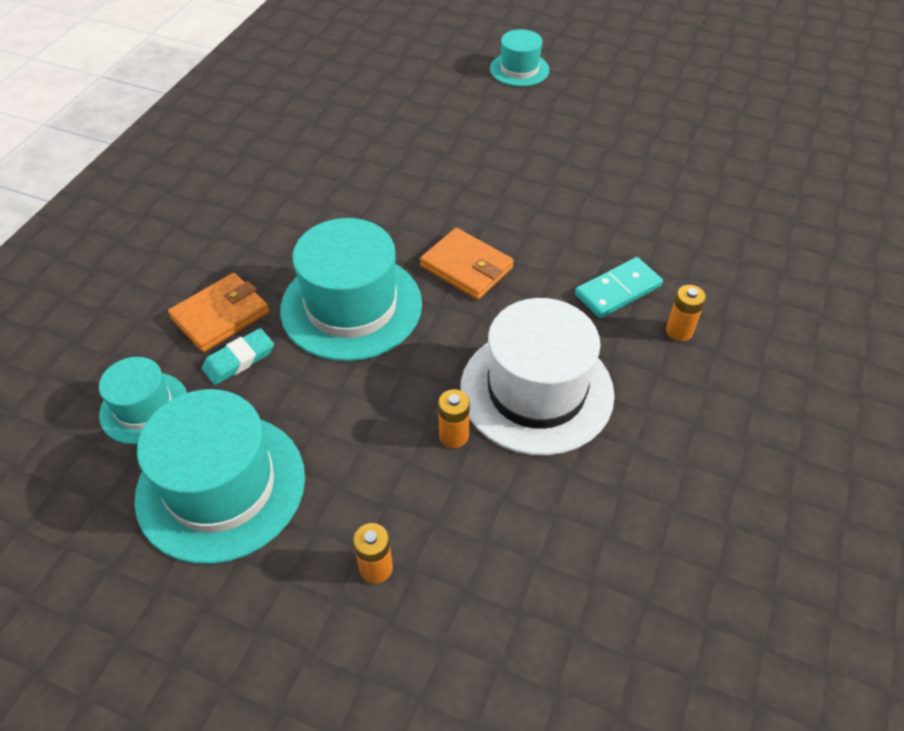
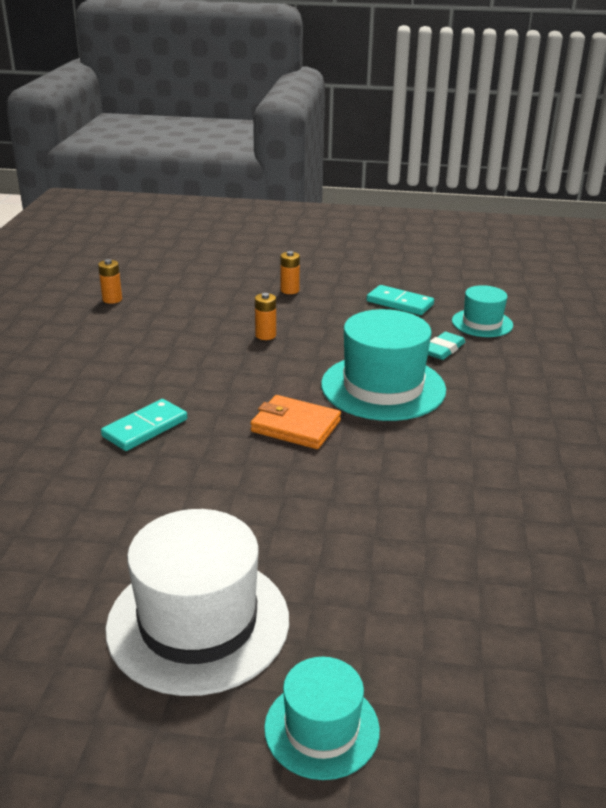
camera: 165 degrees right, 20 degrees down
(220, 315) = (483, 369): orange wallet -> none
(221, 486) = (399, 303): turquoise hat -> turquoise domino
(536, 390) = (211, 361): white hat -> white hat (198, 622)
(679, 331) = (91, 407): orange battery -> orange battery (112, 299)

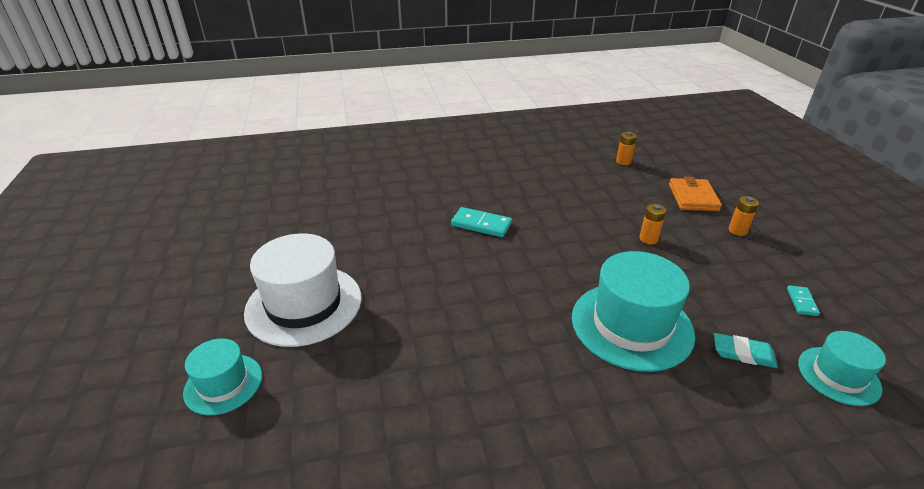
camera: 70 degrees right, 5 degrees up
(295, 426) = (532, 289): orange wallet -> orange wallet (693, 197)
(399, 303) = (801, 302): turquoise domino -> turquoise domino, size x0.58

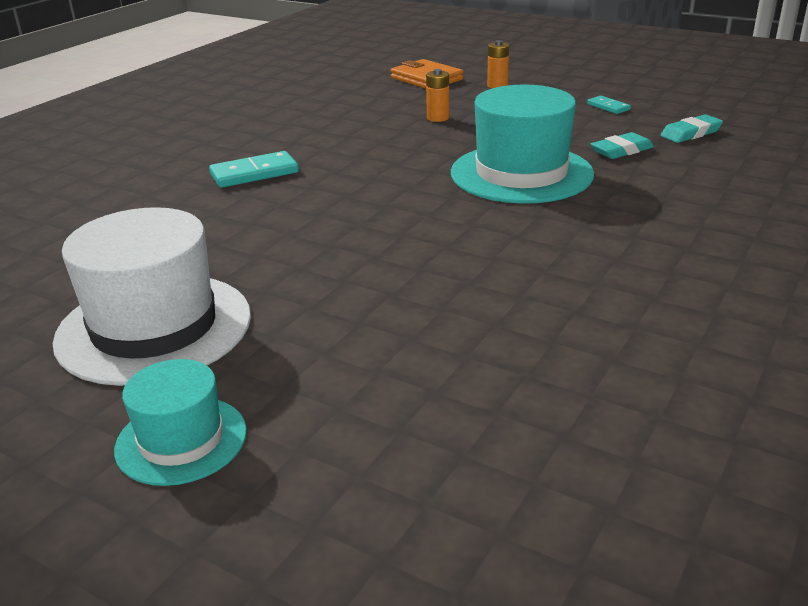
camera: 45 degrees left, 5 degrees down
(623, 161) = (319, 77): orange battery -> none
(838, 375) = (691, 133): turquoise hat -> turquoise eraser

